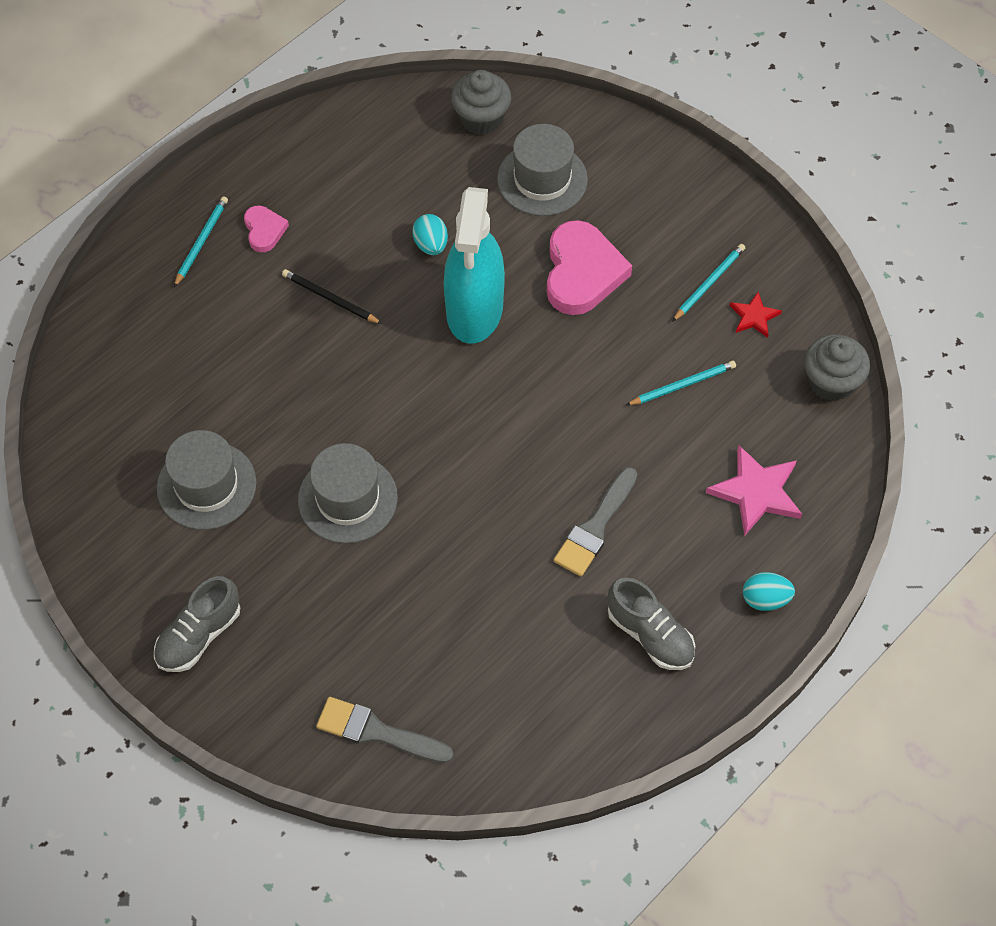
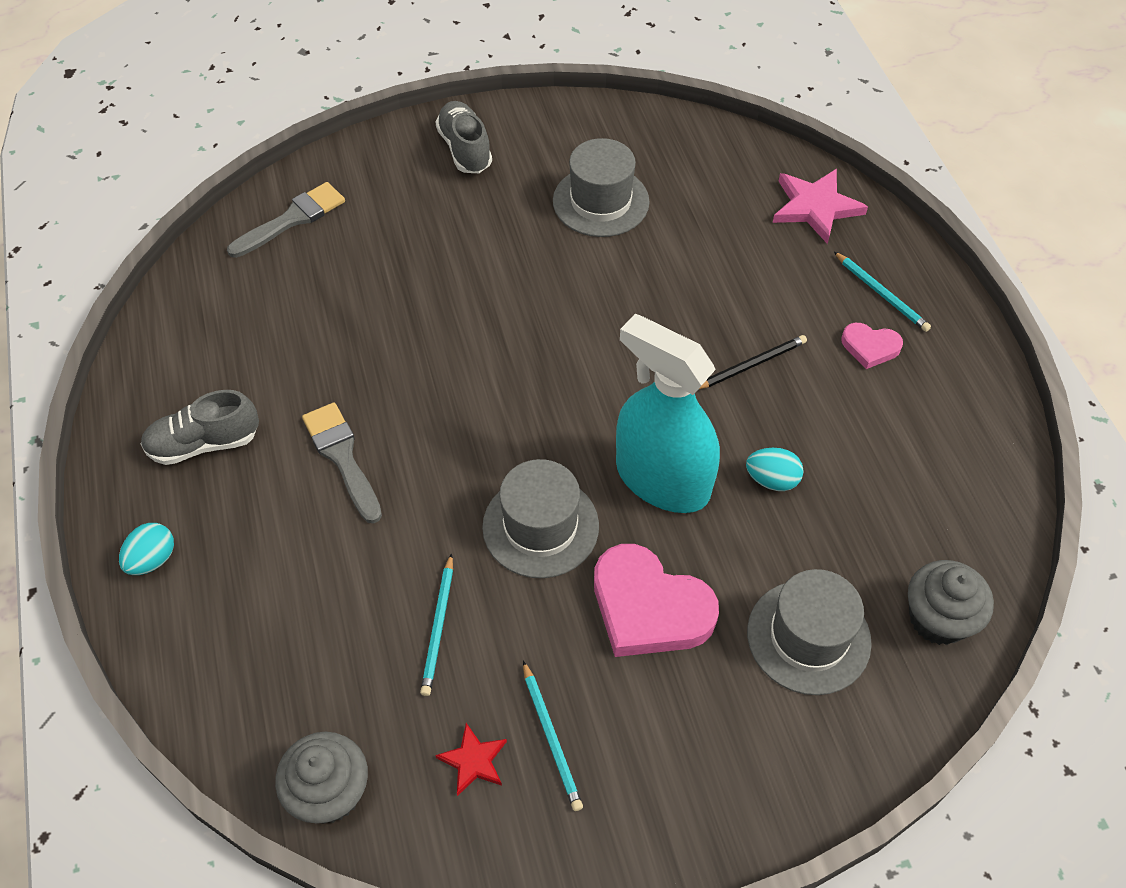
camera: 120 degrees right, 5 degrees down
(347, 498) = (517, 287): grey hat -> grey hat (540, 526)
(756, 492) = (264, 623): pink star -> pink star (815, 207)

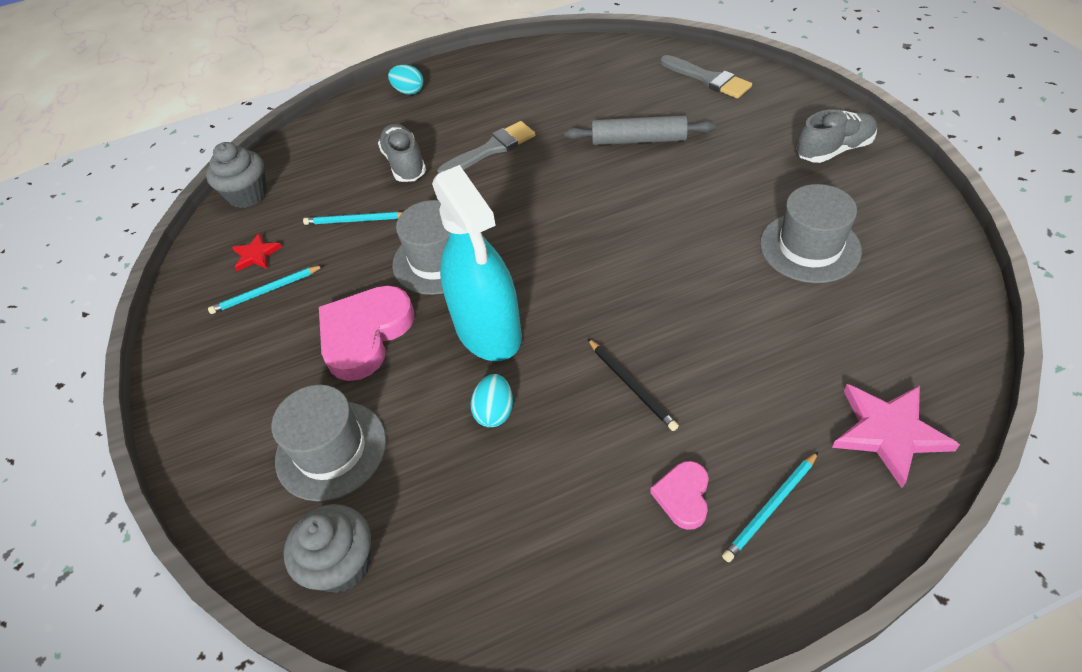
camera: 90 degrees right, 5 degrees down
(204, 443) = (496, 89): grey shoe -> grey shoe (405, 164)
(384, 303) = (638, 140): none -> grey rolling pin
(662, 480) = (488, 330): turquoise spray bottle -> turquoise spray bottle turned 120 degrees clockwise

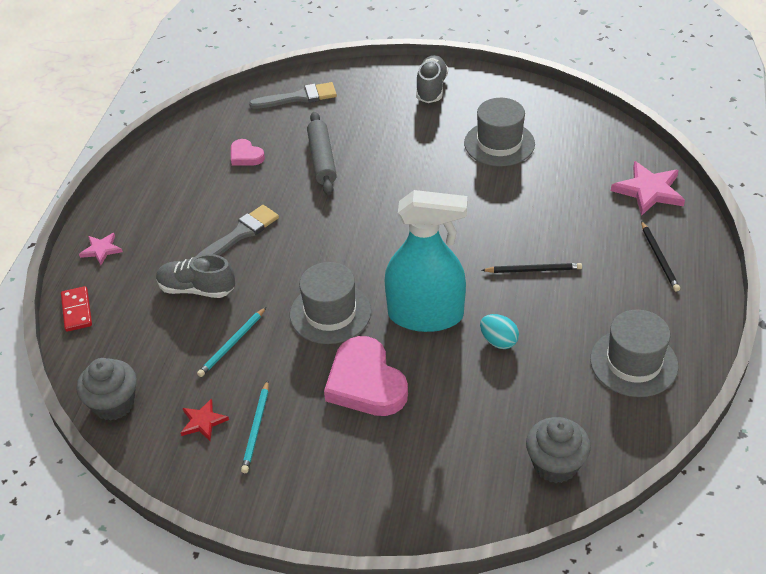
camera: 60 degrees left, 5 degrees down
(331, 450) = (457, 439): grey hat -> grey hat (633, 363)
(334, 119) = (77, 310): none -> red domino
(409, 91) = (101, 250): turquoise egg -> pink star
(491, 149) = (240, 234): grey brush -> grey brush turned 45 degrees clockwise
(638, 140) = (322, 159): grey rolling pin -> grey rolling pin turned 45 degrees counterclockwise
(683, 496) = (626, 287): pink heart -> pink heart (246, 156)
(770, 508) = (659, 258): turquoise pencil -> black pencil

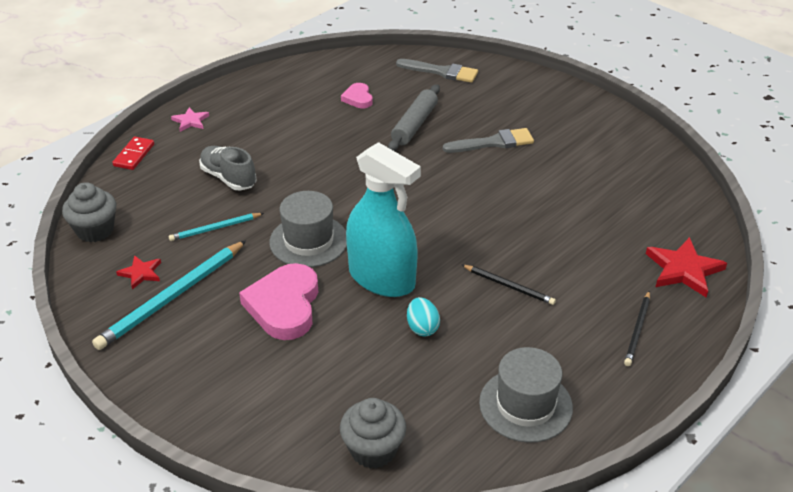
camera: 30 degrees right, 5 degrees down
(240, 234) = (298, 153): grey brush -> grey brush (493, 143)
(256, 428) = (172, 297): turquoise pencil -> turquoise pencil, size x1.86
(431, 88) = (560, 106): grey shoe -> none
(499, 143) = (578, 173): grey hat -> none
(649, 191) = (683, 269): pink star -> red star

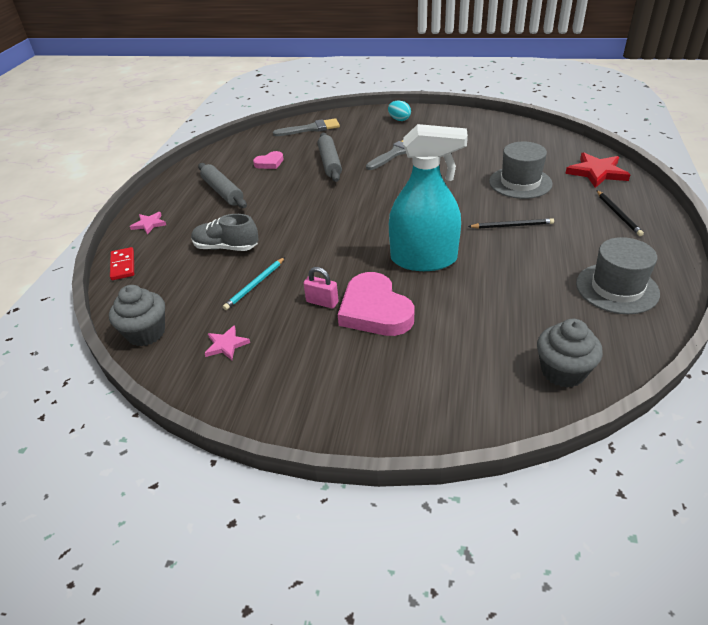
camera: 30 degrees left, 0 degrees up
(141, 273) = (226, 345): red star -> pink star
(172, 297) = (275, 349): turquoise pencil -> none
(250, 274) = (322, 302): none -> pink padlock
(283, 114) = (223, 192): none -> grey rolling pin
(308, 241) = (340, 260): grey hat -> grey hat (520, 183)
(358, 98) = (269, 163): pink heart -> pink heart turned 75 degrees counterclockwise
(422, 328) = (491, 276): turquoise egg -> turquoise egg (399, 119)

